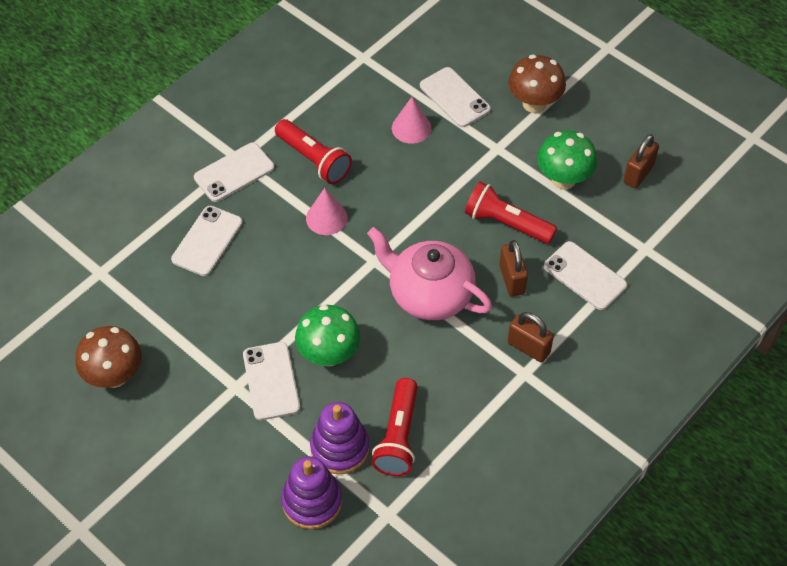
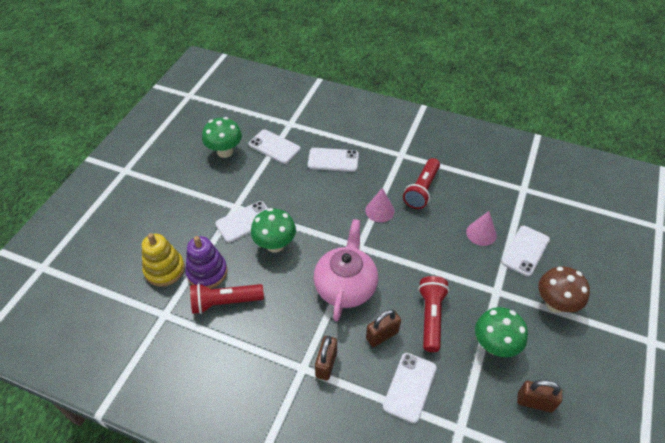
camera: 70 degrees right, 5 degrees down
(114, 375) = (225, 152): brown mushroom -> green mushroom
(234, 172) = (389, 156): white phone -> white phone (274, 147)
(312, 501) = (164, 269): purple stacking toy -> yellow stacking toy

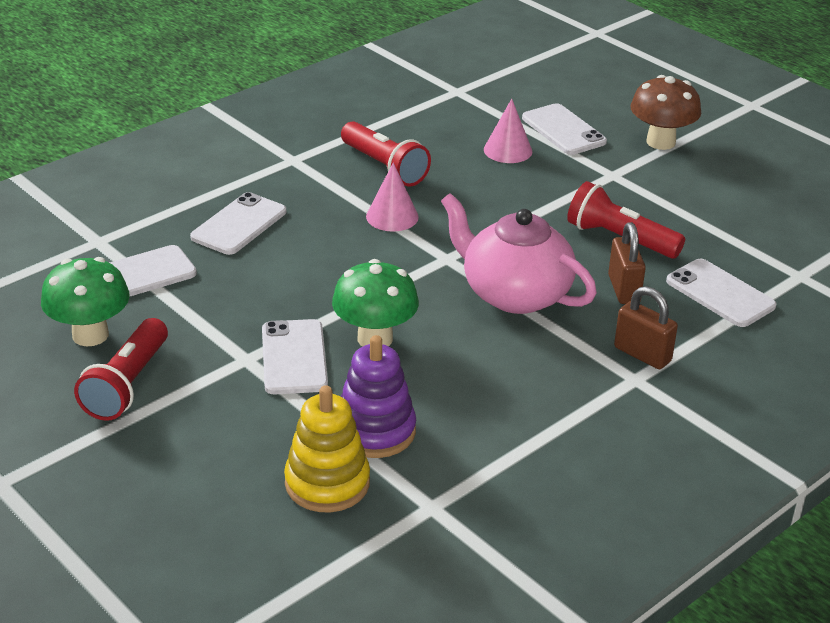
camera: 65 degrees left, 15 degrees down
(225, 302) = (457, 427): red flashlight -> red flashlight (127, 385)
(494, 345) = (695, 207): green mushroom -> none
(535, 402) = (790, 209): brown padlock -> none

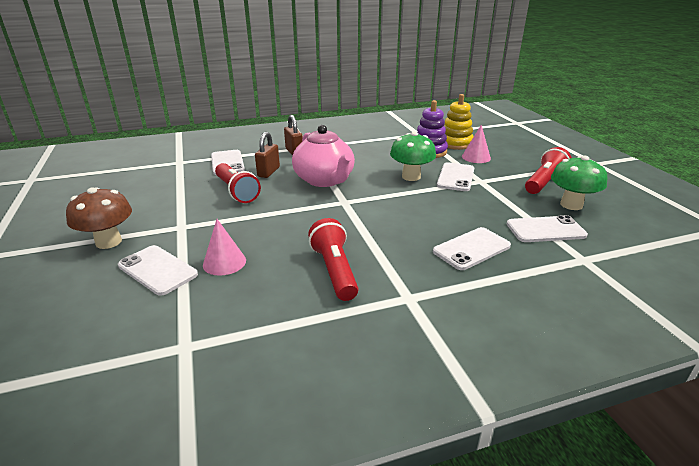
camera: 155 degrees left, 5 degrees down
(392, 216) = (358, 231): pink cone -> pink cone (476, 157)
(563, 130) = (157, 270): white phone -> white phone turned 45 degrees counterclockwise

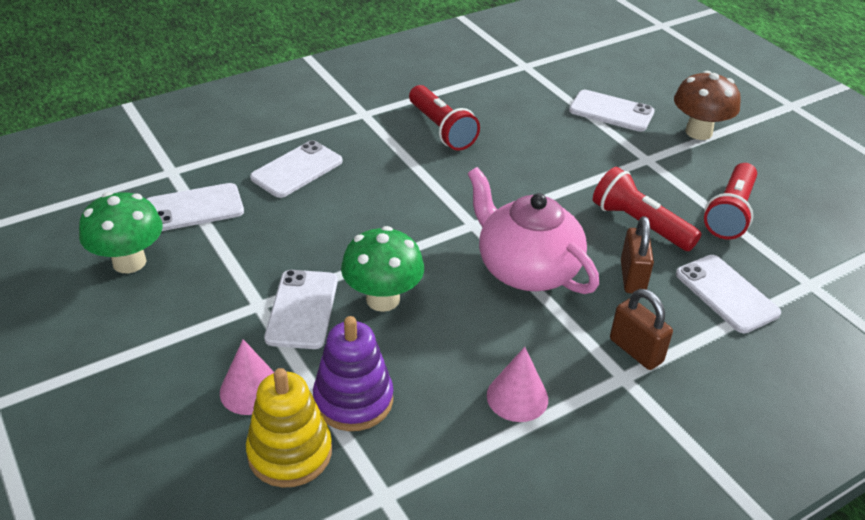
camera: 165 degrees right, 10 degrees up
(224, 262) = (556, 125): pink cone -> pink cone (517, 397)
(544, 182) = (142, 317): red flashlight -> red flashlight (730, 213)

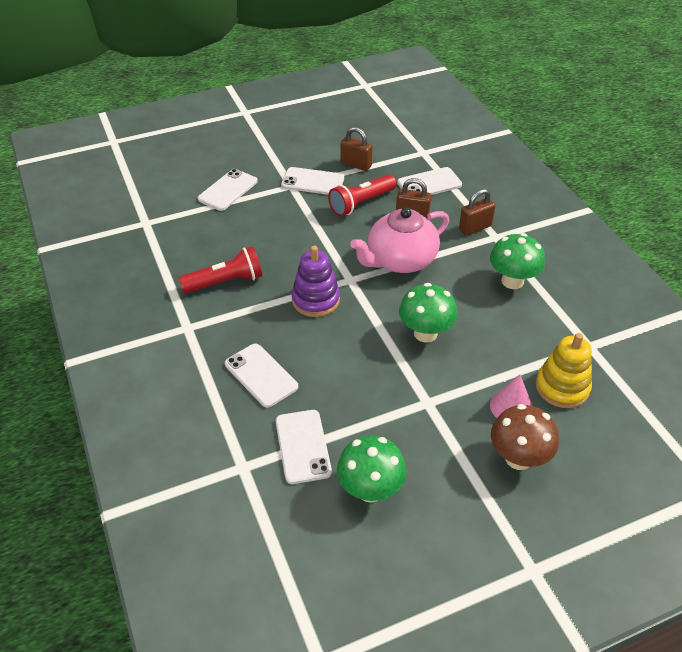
camera: 80 degrees left, 5 degrees up
(302, 309) = (433, 377): white phone -> white phone (312, 182)
(353, 400) = (518, 354): purple stacking toy -> purple stacking toy (315, 300)
(517, 397) = (512, 281): pink cone -> green mushroom
(698, 132) = (265, 157): brown mushroom -> brown mushroom (518, 458)
(730, 213) = (356, 165): red flashlight -> brown padlock

